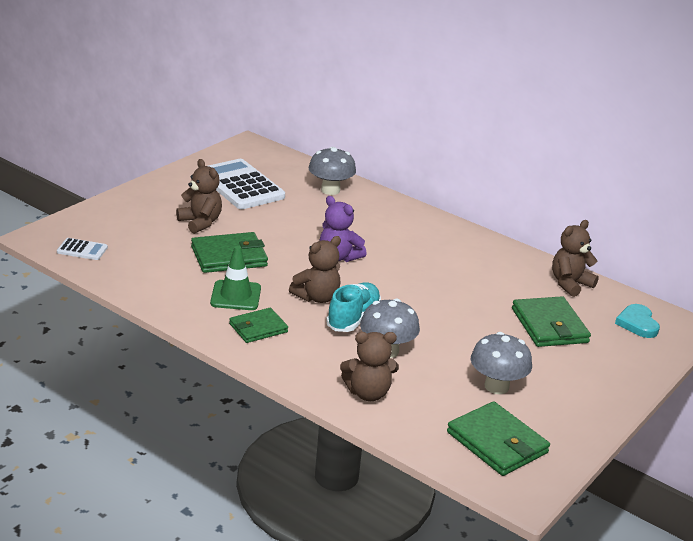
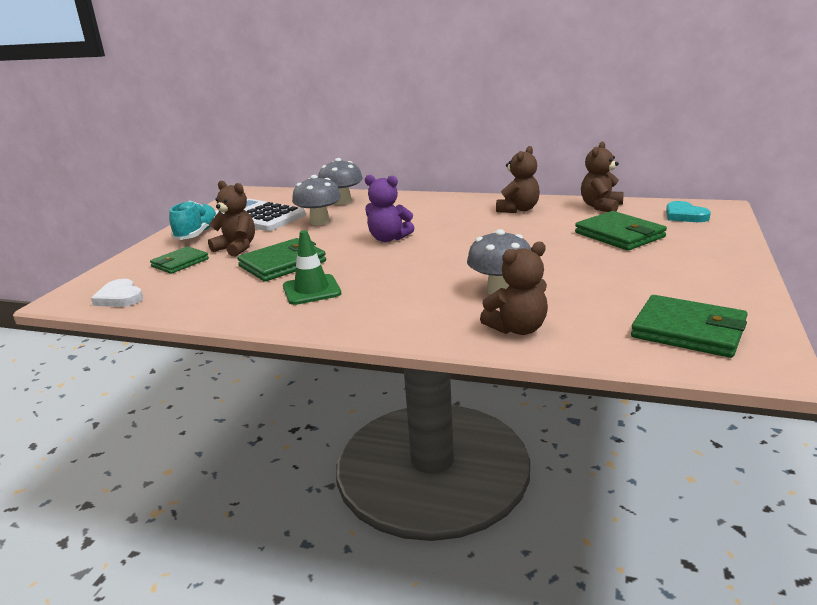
camera: 15 degrees left, 5 degrees down
(82, 250) = (120, 297): white calculator -> white heart
(258, 328) = (355, 308): green wallet -> green wallet (180, 263)
(317, 297) = (394, 270): brown teddy bear -> brown teddy bear (518, 209)
(353, 318) = (443, 276): turquoise shoe -> turquoise shoe (197, 234)
(496, 386) = (630, 287): grey mushroom -> grey mushroom (319, 222)

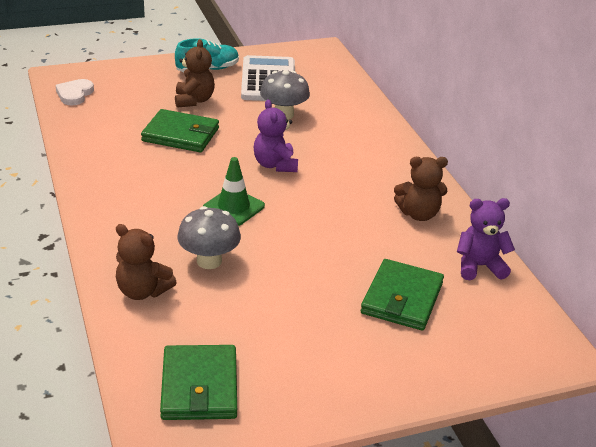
camera: 50 degrees right, 10 degrees up
(180, 263) = (147, 89): green wallet -> none
(311, 290) = (143, 168): green traffic cone -> green traffic cone (233, 207)
(342, 202) = (344, 106): grey mushroom -> none
(601, 207) = (479, 266): brown teddy bear -> purple teddy bear
(684, 215) = (506, 333): turquoise heart -> none

